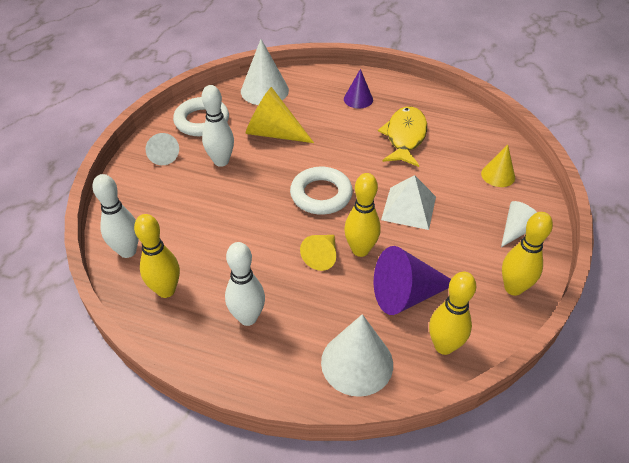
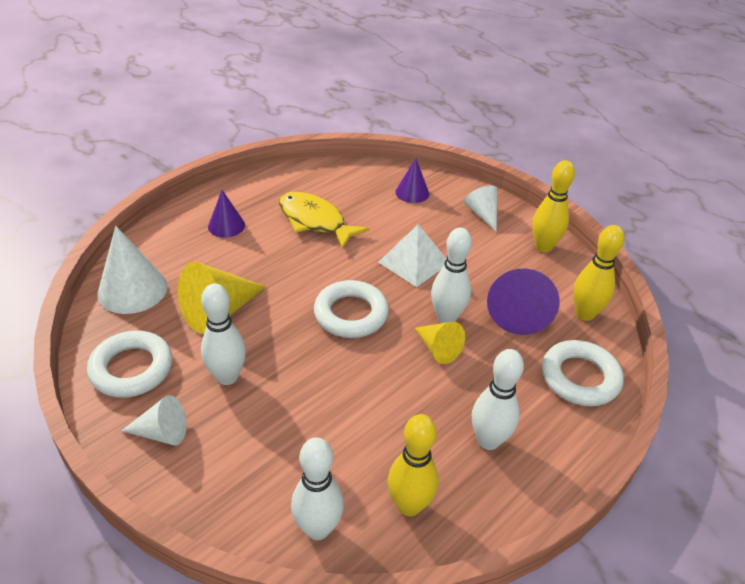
camera: 65 degrees left, 5 degrees down
(357, 363) = (580, 377): white cone -> white ring
(360, 250) = (446, 318): yellow bowling pin -> white bowling pin
(498, 175) = (412, 192): yellow cone -> purple cone

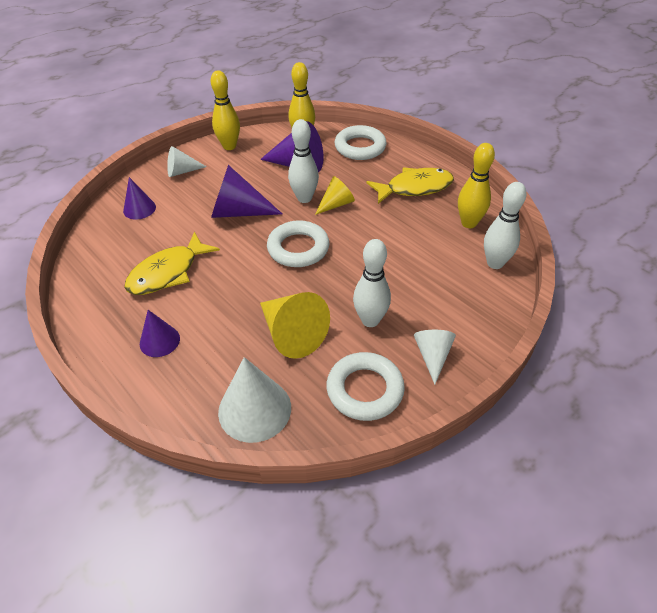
camera: 85 degrees left, 5 degrees up
(413, 262) = (238, 212): white pyramid -> purple cone
(488, 440) = (414, 188): white bowling pin -> yellow fish

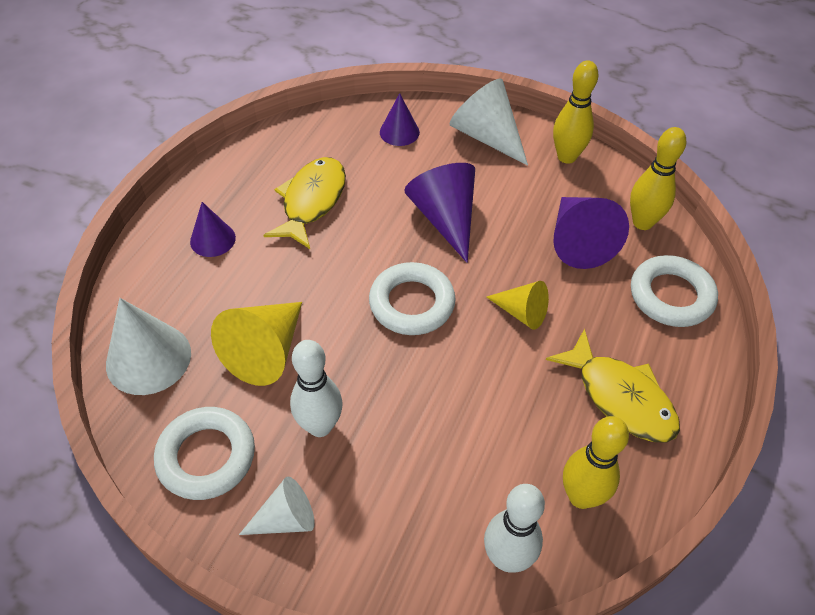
camera: 65 degrees right, 5 degrees up
(168, 272) = (312, 201): yellow fish -> yellow fish turned 90 degrees clockwise
(182, 171) = (487, 136): white cone -> white cone, size x1.66
(304, 198) = (512, 273): white bowling pin -> none

